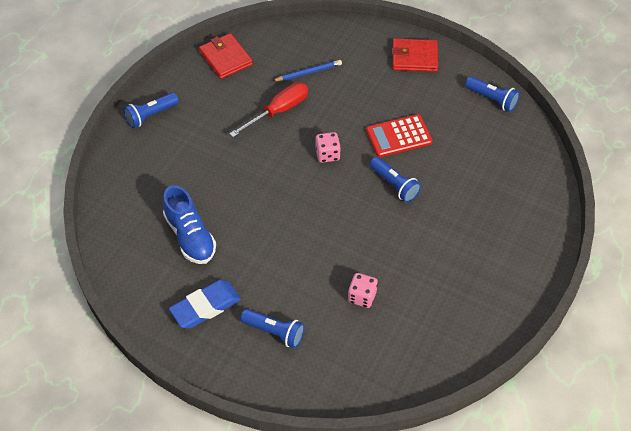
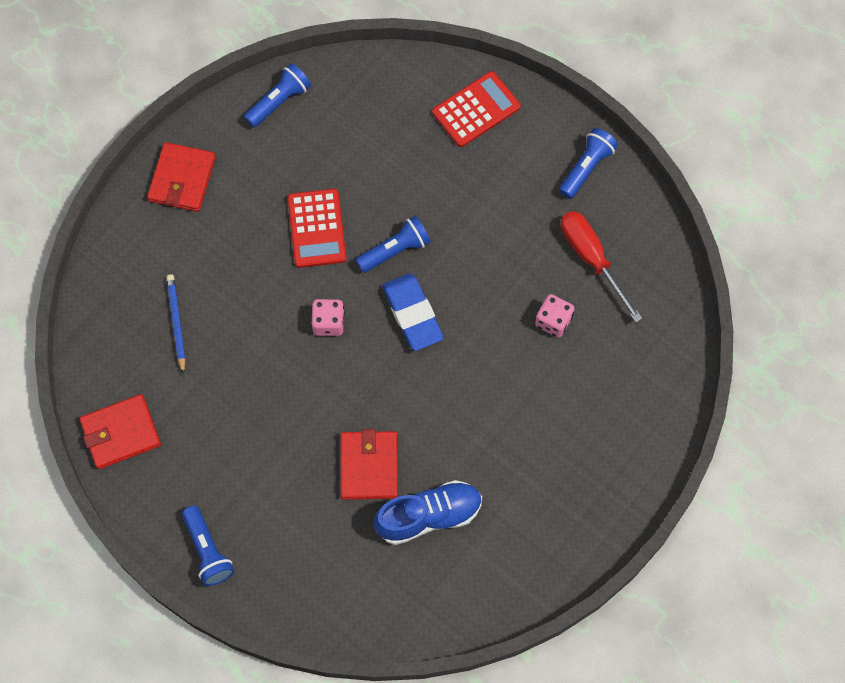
camera: 80 degrees left, 15 degrees up
(205, 307) = (538, 508): blue eraser -> blue eraser (412, 314)
(223, 194) = (369, 466): none -> red wallet
(274, 332) = (586, 430): blue flashlight -> blue flashlight (586, 168)
(278, 111) = (239, 374): red screwdriver -> red screwdriver (591, 259)
(528, 219) = (476, 110): none -> red calculator

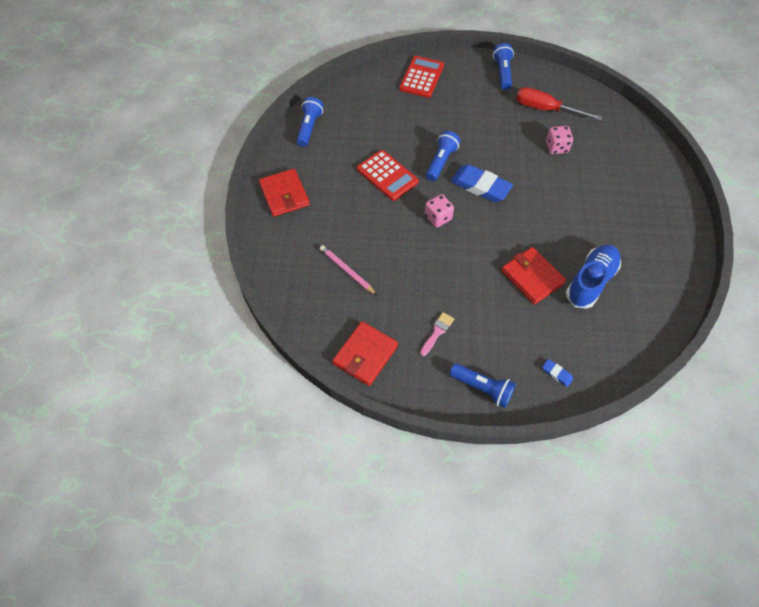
camera: 35 degrees left, 10 degrees down
(176, 323) = (347, 271): blue pencil -> pink pencil
(213, 459) = (437, 332): none -> pink brush
(296, 589) = (557, 374): none -> blue eraser

